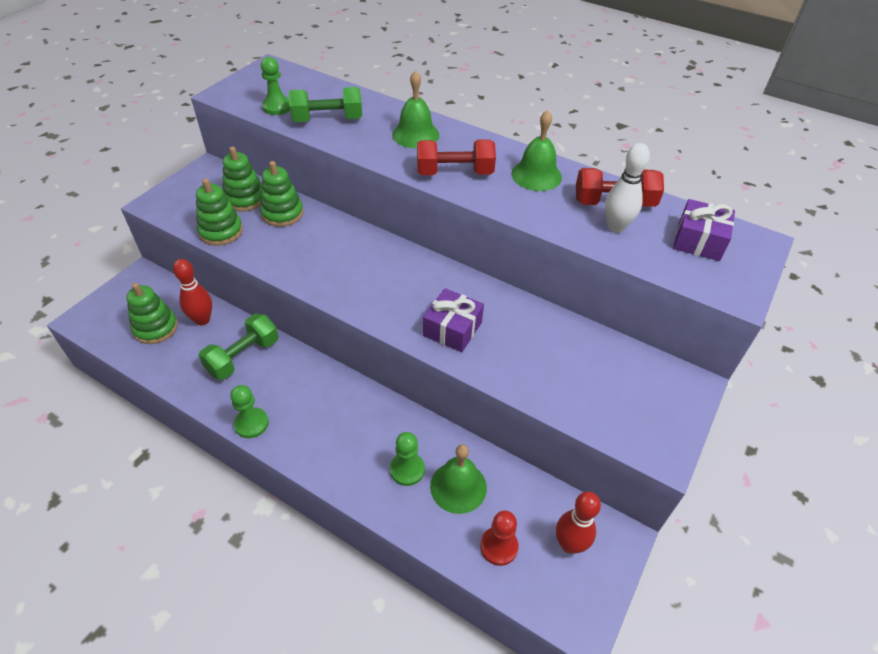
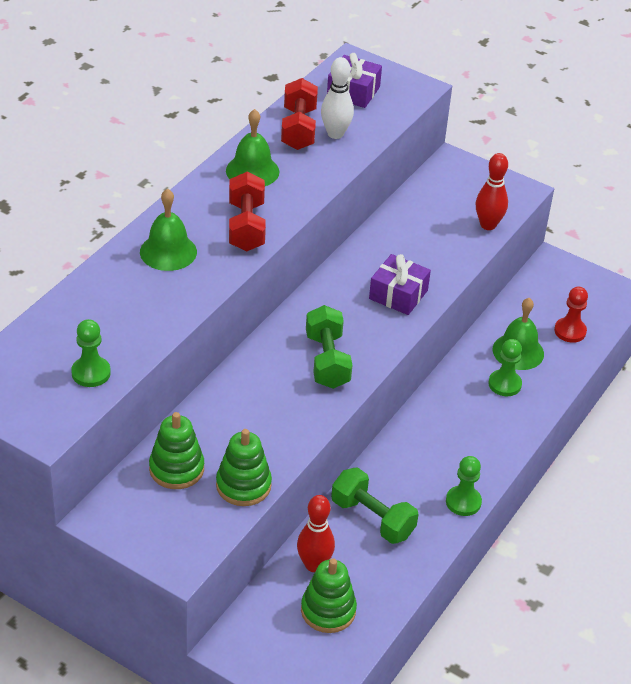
camera: 90 degrees left, 5 degrees down
(282, 213) = (210, 430): green stacking toy -> none
(327, 120) = (127, 325): green dumbbell -> green dumbbell (327, 361)
(569, 544) = (562, 291): red bowling pin -> red bowling pin (488, 225)

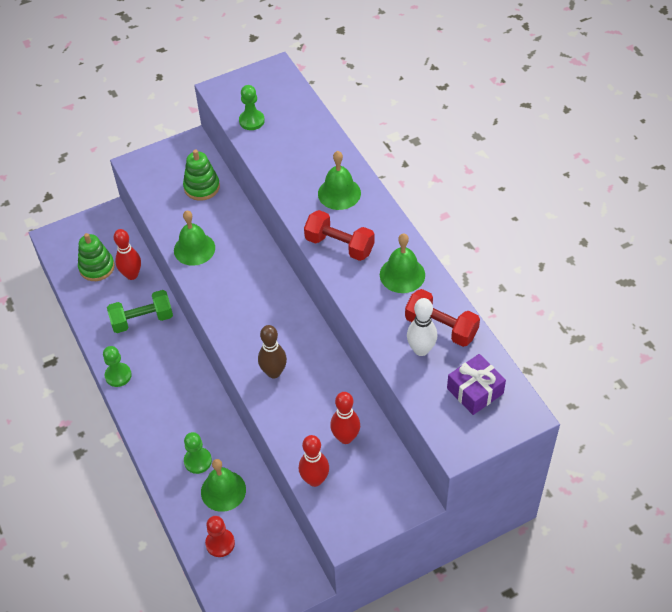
camera: 125 degrees right, 10 degrees up
(243, 485) = (166, 212): green stacking toy -> none
(283, 430) = (194, 249): none -> green bell
(327, 361) = (237, 298): green dumbbell -> none
(398, 294) = (274, 372): purple gift -> brown bowling pin
(428, 220) = (345, 437): none -> red bowling pin

